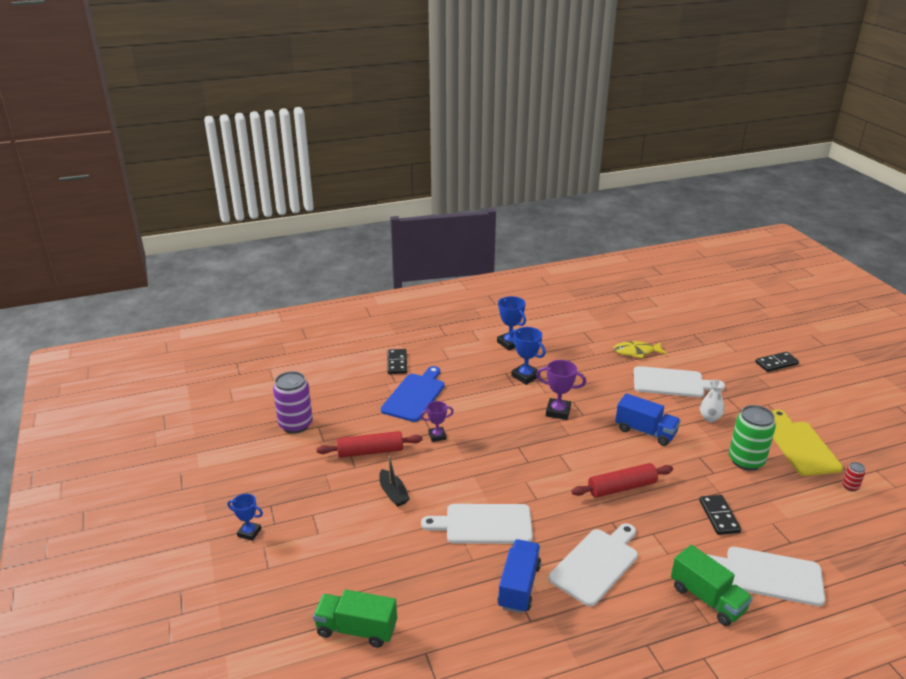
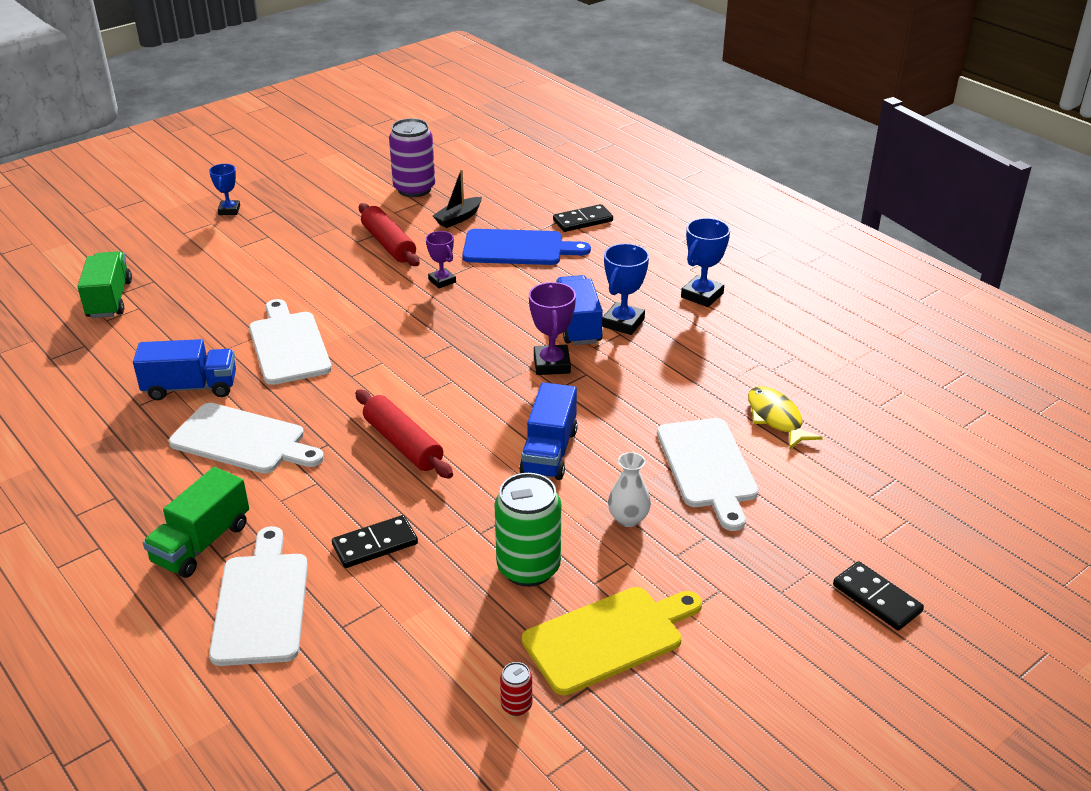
camera: 70 degrees right, 5 degrees up
(393, 493) = (320, 275): black boat -> black boat (458, 218)
(520, 393) = (577, 325): none -> blue truck

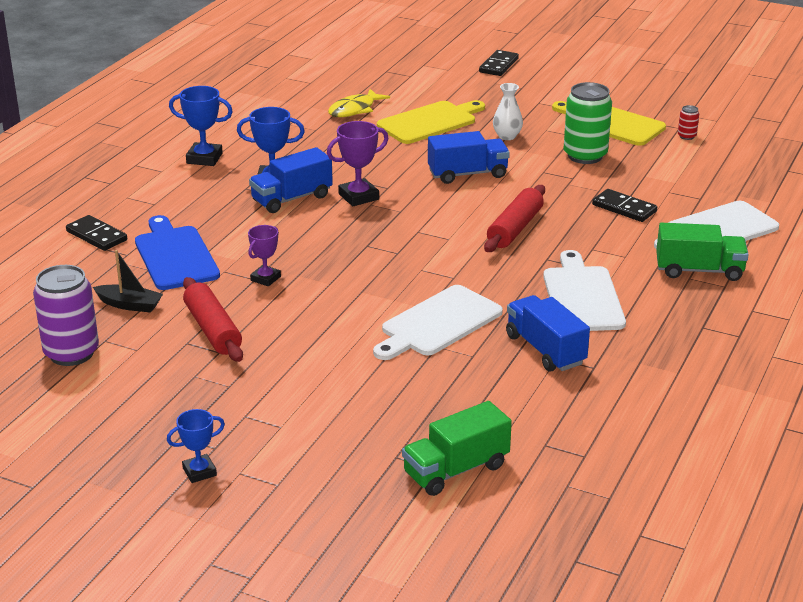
camera: 115 degrees left, 5 degrees down
(388, 244) = (213, 330): red rolling pin -> red rolling pin turned 60 degrees counterclockwise
(708, 467) = (430, 122): white cutting board -> yellow cutting board

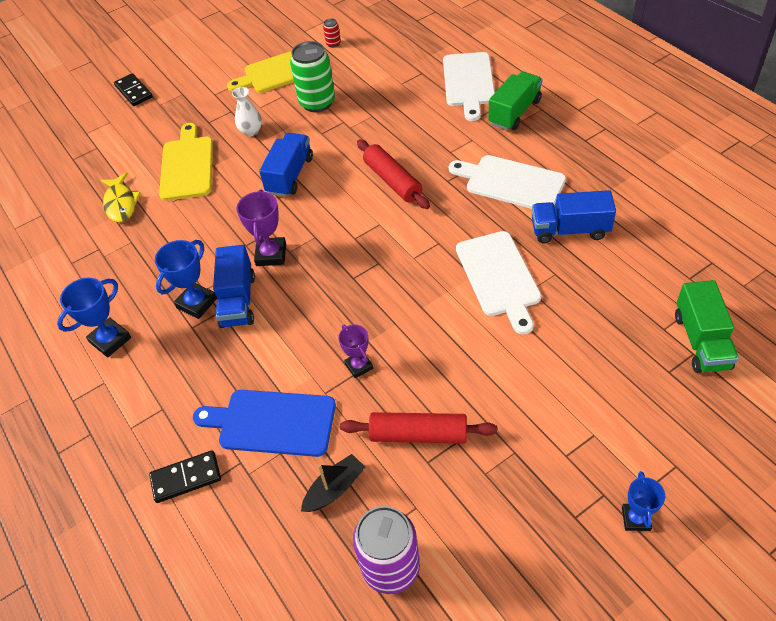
camera: 55 degrees left, 20 degrees up
(624, 208) = (407, 113): black domino -> none

